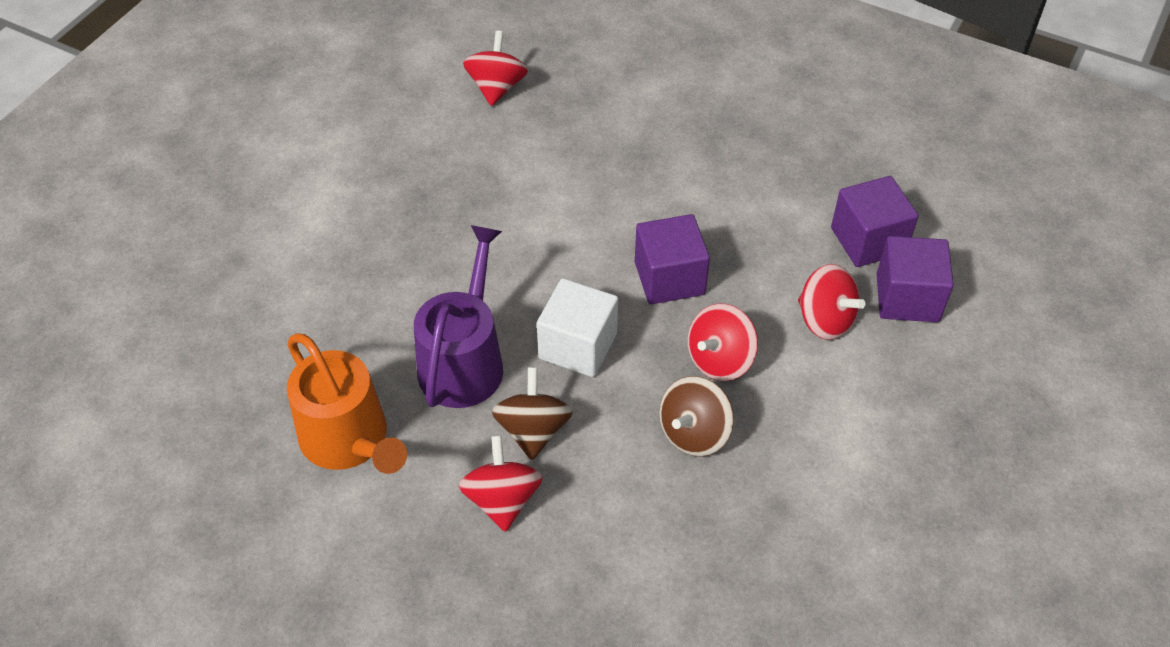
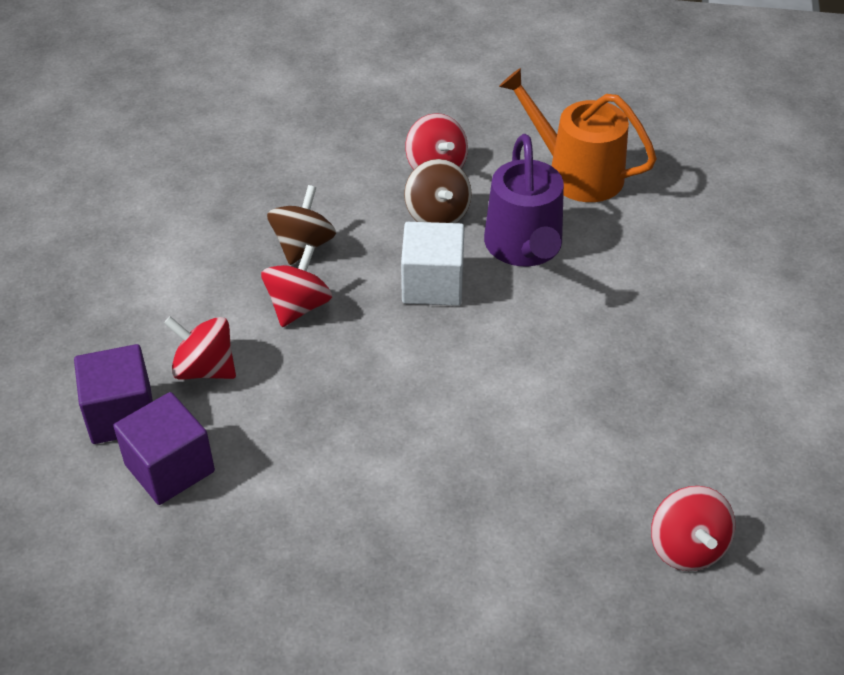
camera: 160 degrees right, 5 degrees down
(669, 278) = (373, 367): purple cube -> none

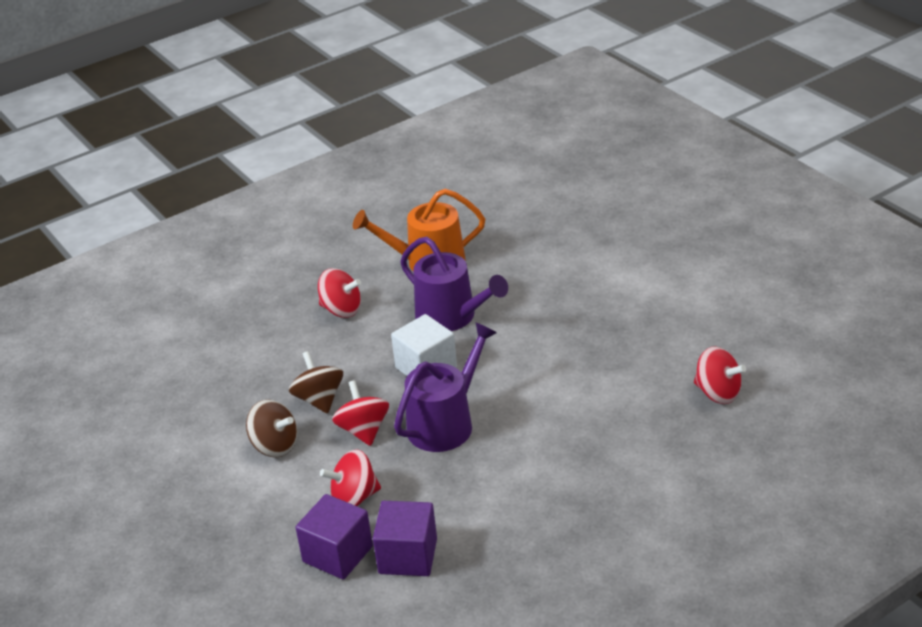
camera: 40 degrees left, 10 degrees down
(375, 357) = (445, 423): none -> purple watering can
(437, 214) = (377, 332): brown spinning top -> brown spinning top (275, 446)

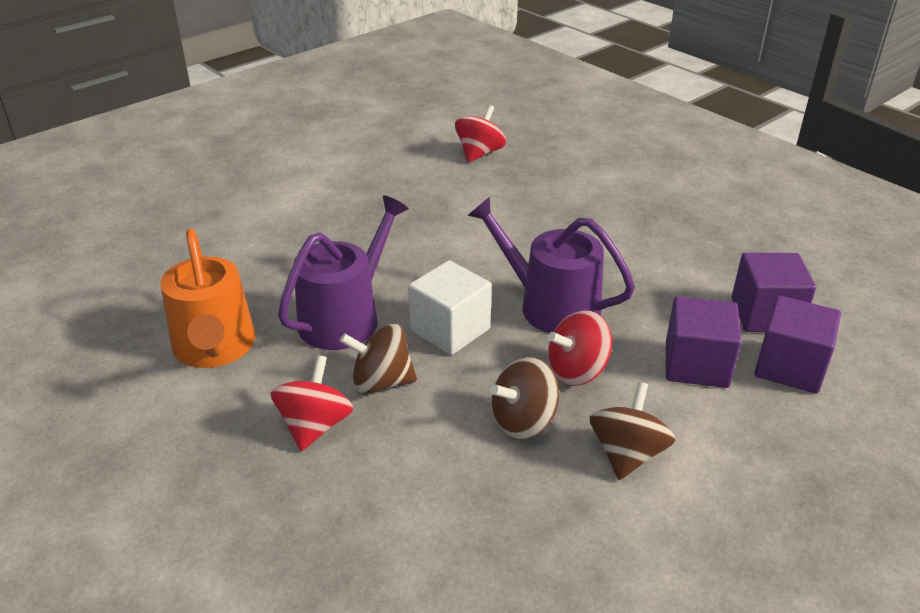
camera: 100 degrees left, 0 degrees up
(354, 497) = (696, 365): red spinning top -> purple cube
(375, 336) = (381, 382): none -> brown spinning top

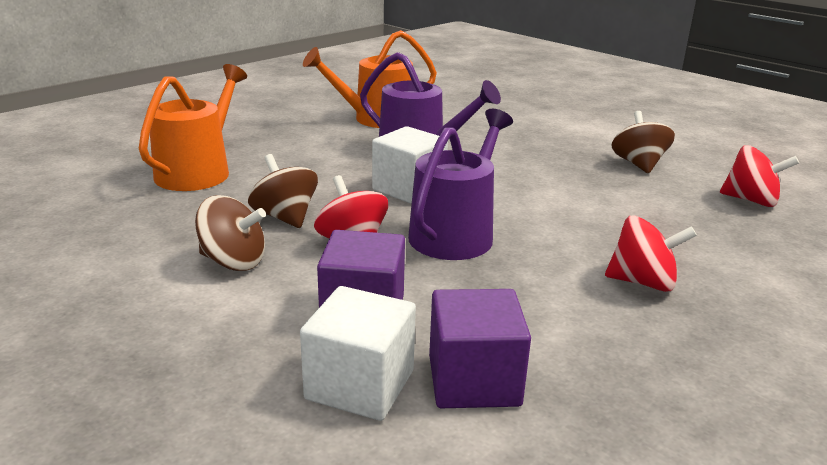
camera: 85 degrees right, 10 degrees down
(315, 426) = (293, 149): red spinning top -> red spinning top (642, 282)
(381, 382) = (339, 166): brown spinning top -> brown spinning top (638, 164)
(383, 518) = (198, 171): none -> orange watering can
(790, 367) = (360, 385): purple cube -> white cube

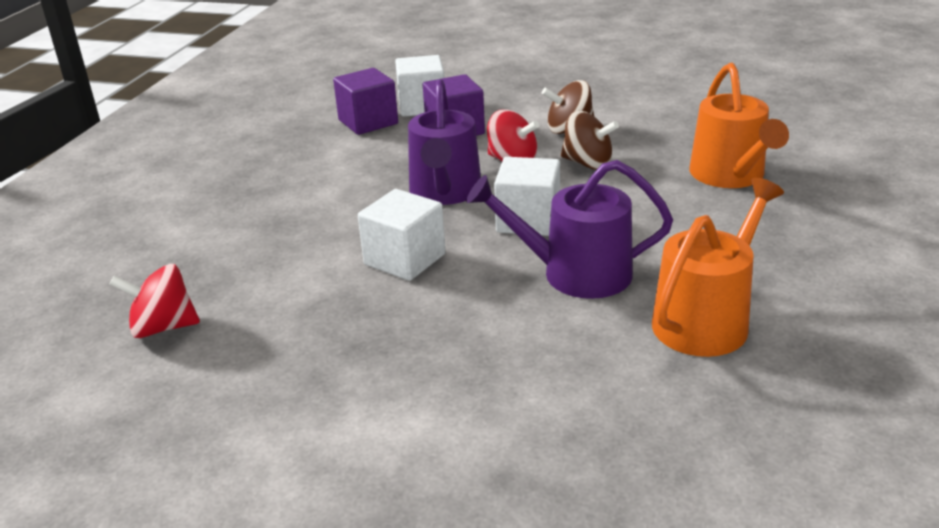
camera: 155 degrees right, 5 degrees up
(536, 191) = (405, 259): none -> white cube
(638, 164) = (300, 350): brown spinning top -> none
(642, 282) = (282, 198): red spinning top -> none

